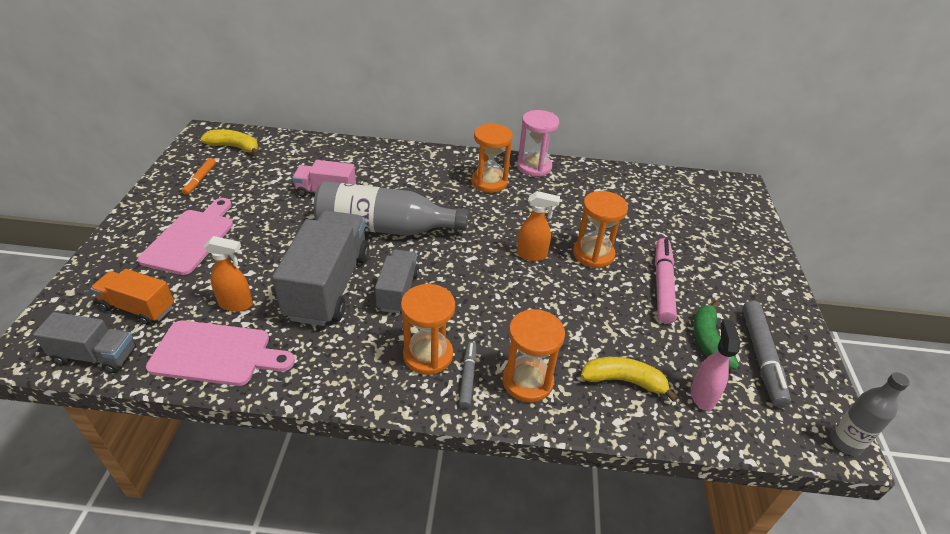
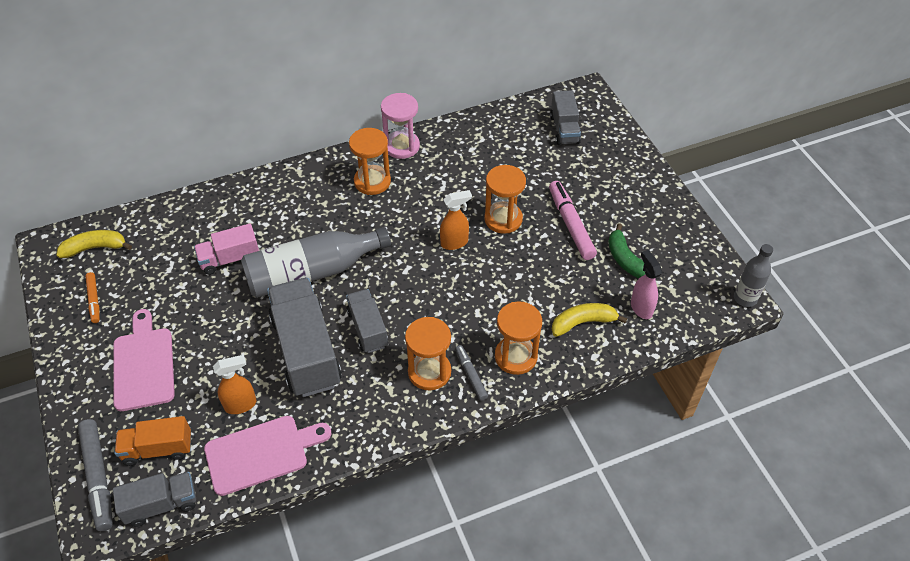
camera: 25 degrees left, 10 degrees up
(700, 206) = (564, 129): none -> grey truck
(761, 356) = (667, 256): grey marker -> grey marker (98, 477)

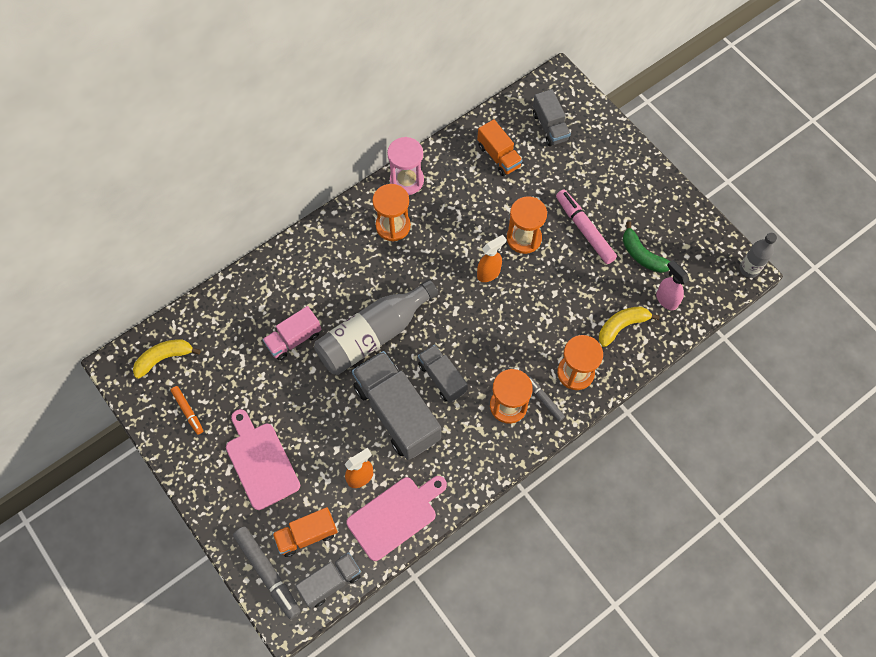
camera: 15 degrees left, 15 degrees up
(502, 144) = (498, 156): none -> orange truck

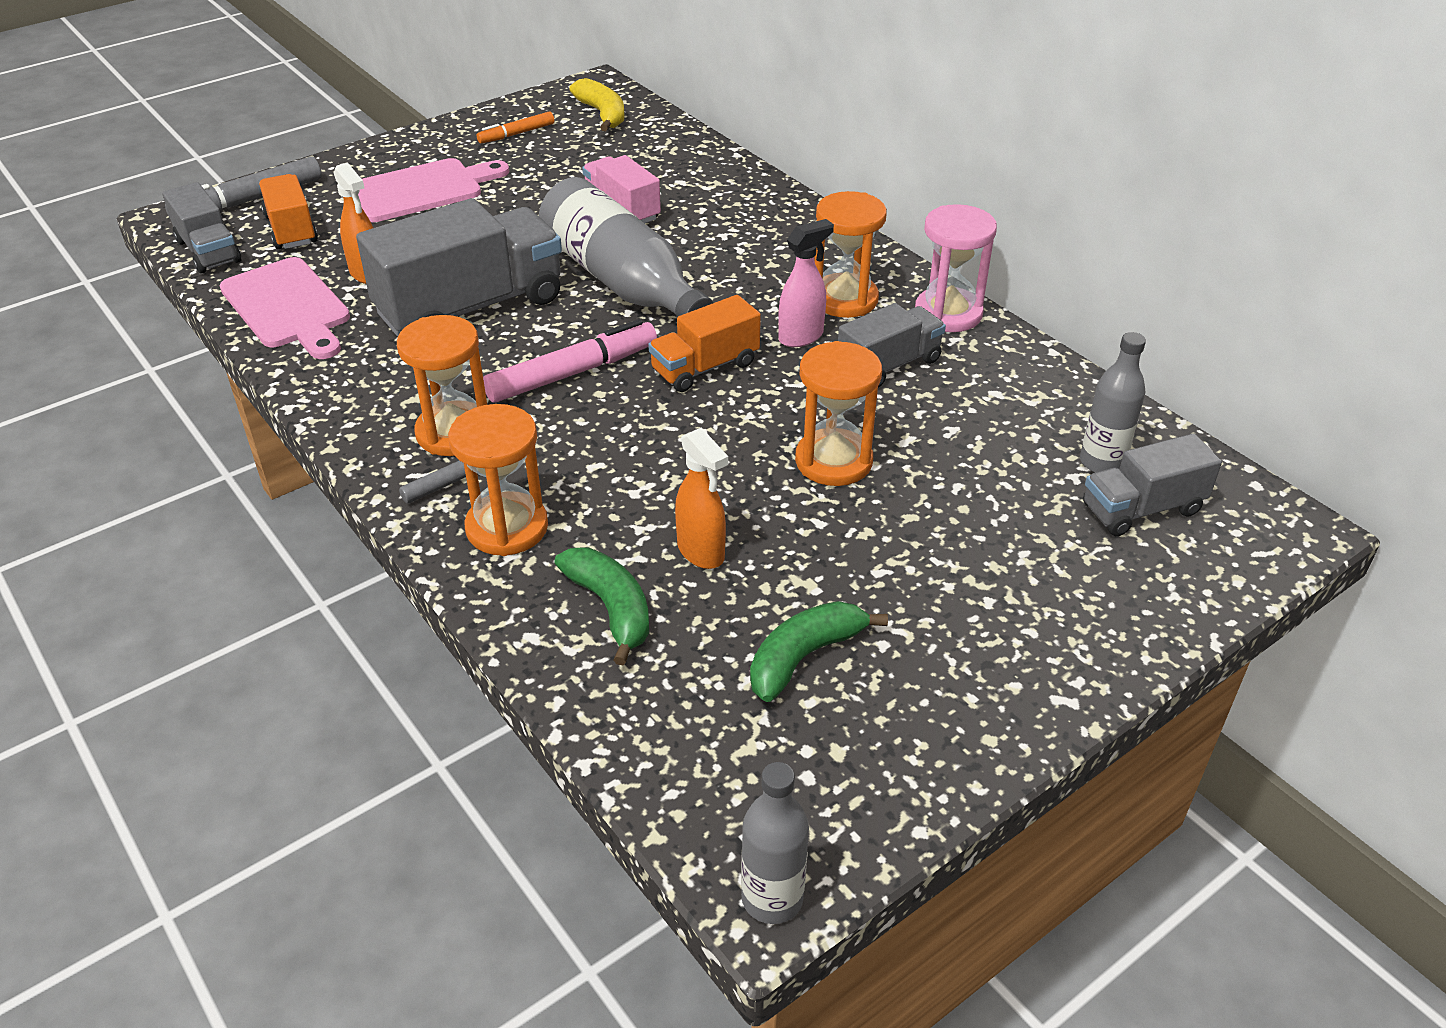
camera: 90 degrees right, 25 degrees down
(442, 378) = (527, 354): grey truck -> grey truck (888, 365)
(489, 273) = (747, 412): orange spray bottle -> orange spray bottle (701, 552)
(498, 156) = (1036, 429): orange truck -> orange truck (705, 367)
(520, 135) = (1102, 462): none -> grey bottle
(584, 230) = (864, 557): pink marker -> pink marker (571, 373)
(621, 326) = (611, 608): yellow banana -> green banana
(666, 299) = (678, 696): pink spray bottle -> pink spray bottle (801, 336)

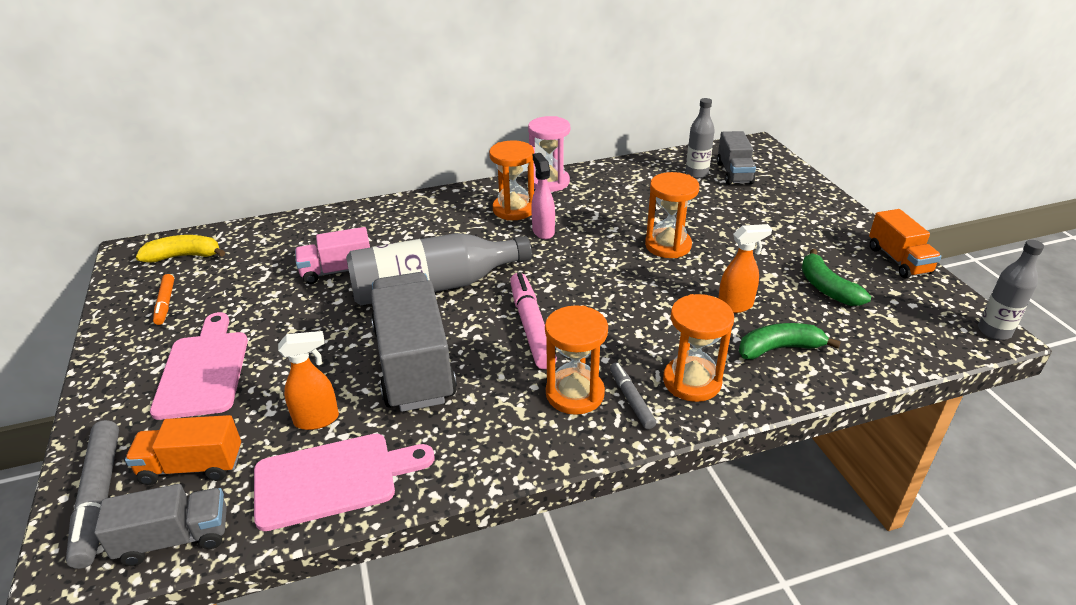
camera: 70 degrees left, 5 degrees down
(705, 367) = (555, 271): orange truck -> orange truck (898, 260)
(888, 365) = (588, 210): grey truck -> none

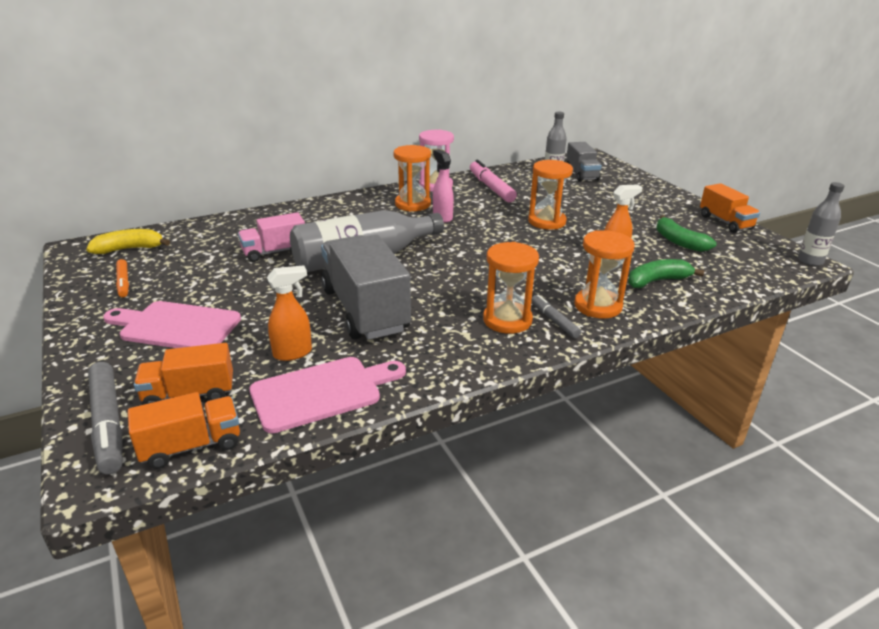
camera: 10 degrees left, 5 degrees down
(175, 538) = (191, 446): grey truck -> orange truck
(203, 370) = (176, 326): pink cutting board -> pink cutting board turned 60 degrees counterclockwise
(531, 327) = (455, 279): pink marker -> pink marker (491, 188)

